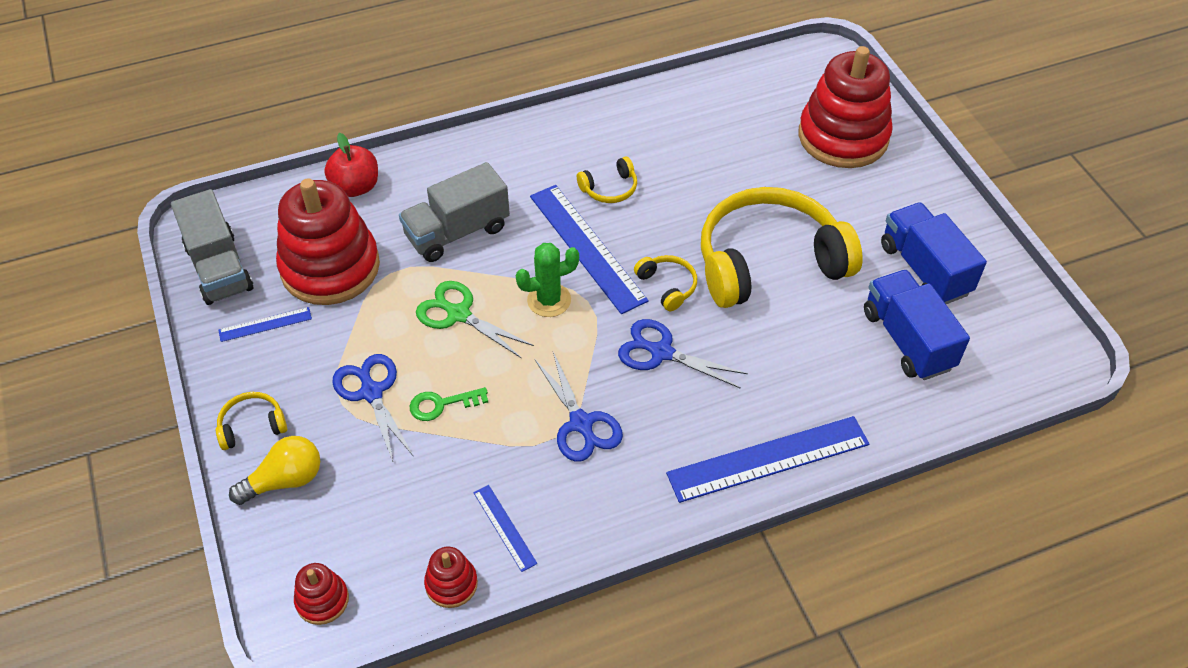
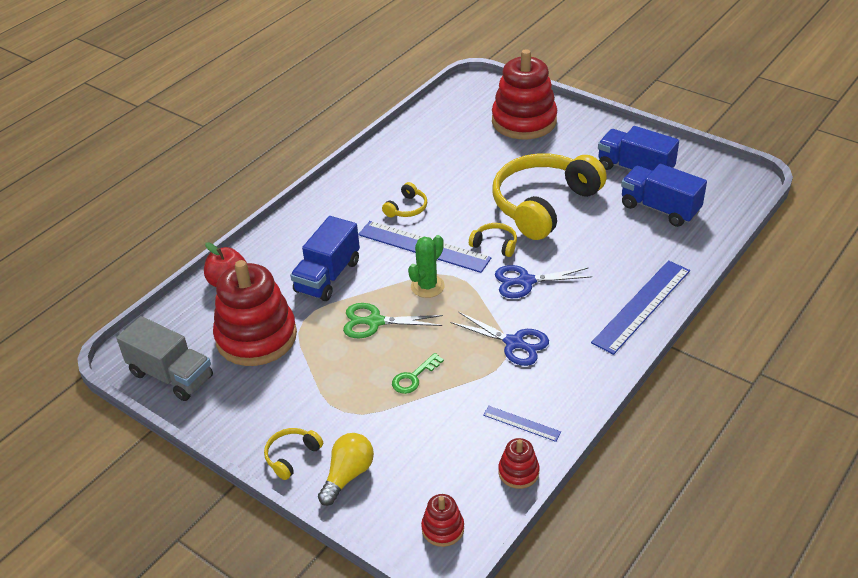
camera: 30 degrees left, 10 degrees down
(265, 324) = (241, 392): blue ruler -> none
(371, 392) = (359, 394): blue scissors -> none
(457, 232) = (328, 276): grey truck -> blue truck

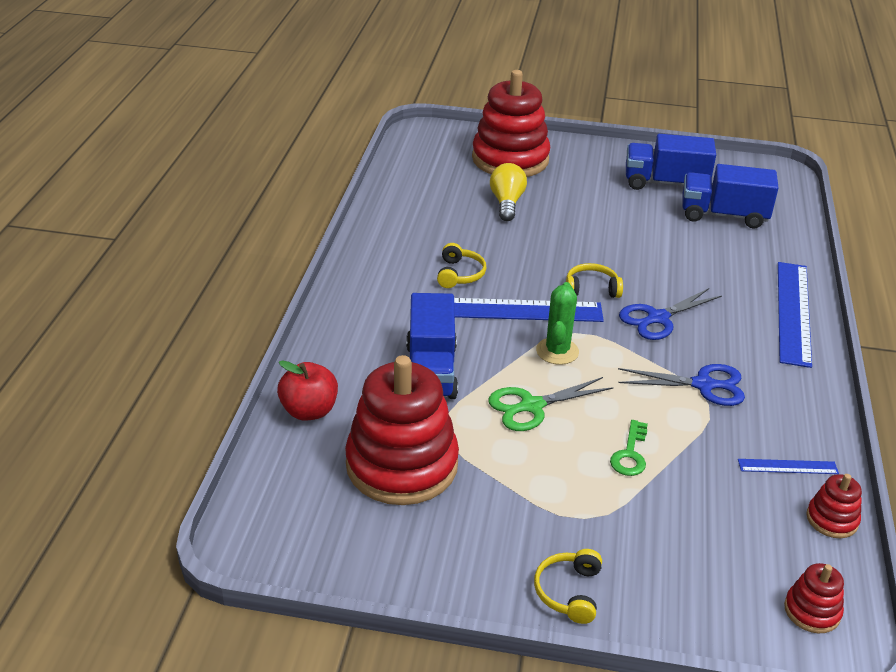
camera: 30 degrees left, 5 degrees down
(171, 375) = (328, 546): grey truck -> none
(348, 475) = (654, 590): yellow light bulb -> yellow light bulb (507, 203)
(543, 204) = (605, 237): yellow headphones -> none

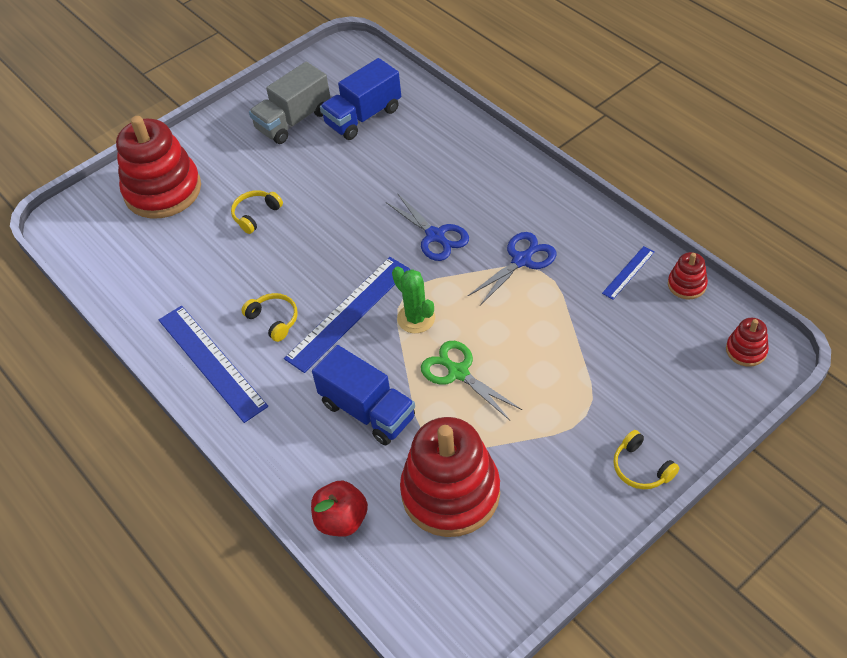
camera: 45 degrees left, 15 degrees up
(507, 203) = (217, 231): yellow light bulb -> none
(532, 406) = (458, 372): green scissors -> green scissors turned 120 degrees clockwise
(591, 289) = (369, 251): yellow headphones -> yellow headphones (256, 215)
(630, 454) = (550, 348): green key -> none
(658, 318) = (435, 236): blue scissors -> blue scissors turned 45 degrees counterclockwise
(665, 183) = (293, 120): blue truck -> grey truck
(794, 312) = (497, 159): blue ruler -> blue ruler (212, 362)

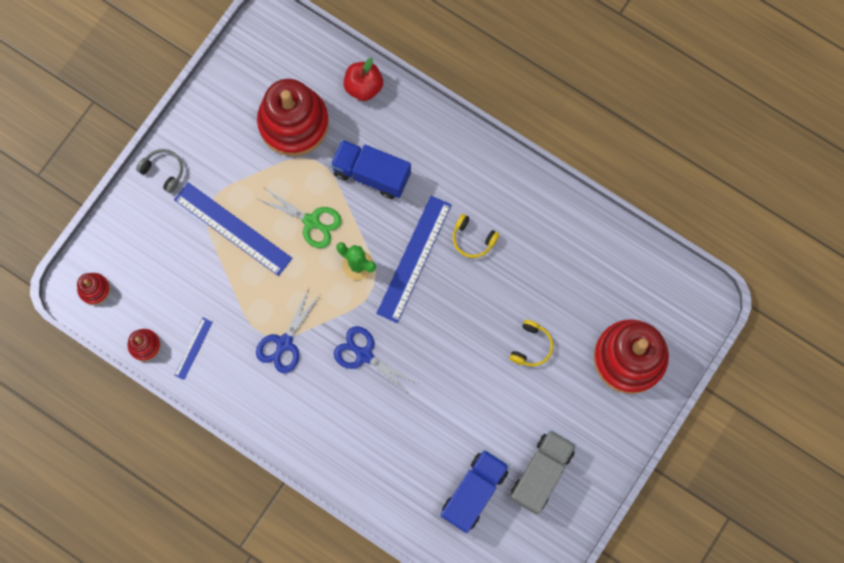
camera: 160 degrees right, 25 degrees up
(212, 362) = (507, 190): blue ruler -> blue ruler (232, 229)
(641, 468) = (163, 171): yellow headphones -> grey headphones

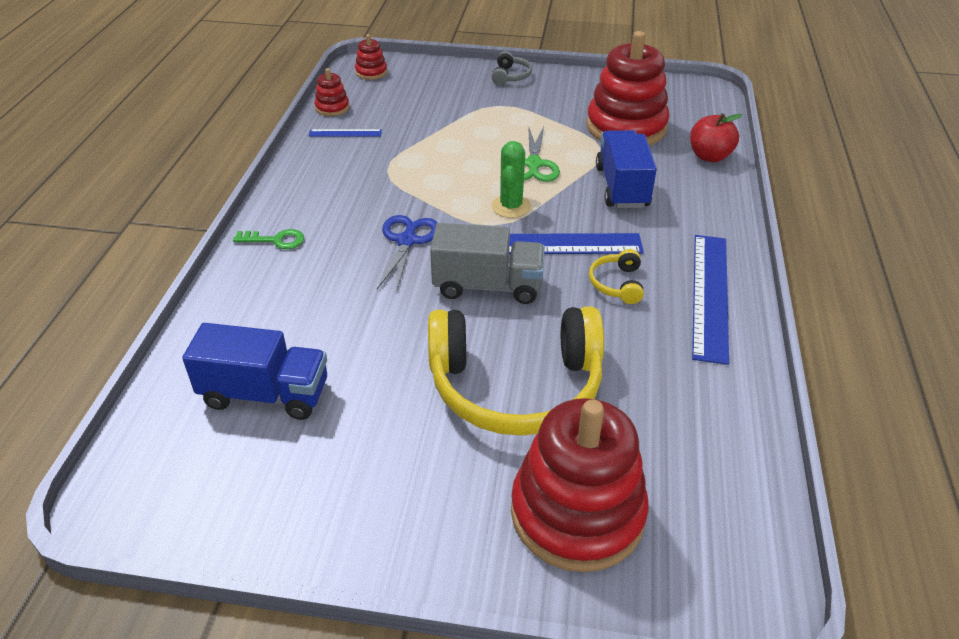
camera: 65 degrees right, 35 degrees down
(232, 229) = (486, 123): blue ruler -> blue ruler (709, 295)
(284, 343) = (385, 183): blue scissors -> none
(320, 445) = (276, 240): none -> green key
(531, 346) = (515, 386): yellow headphones -> yellow headphones, size x2.47
(541, 473) = (325, 462): grey truck -> grey truck (487, 286)

